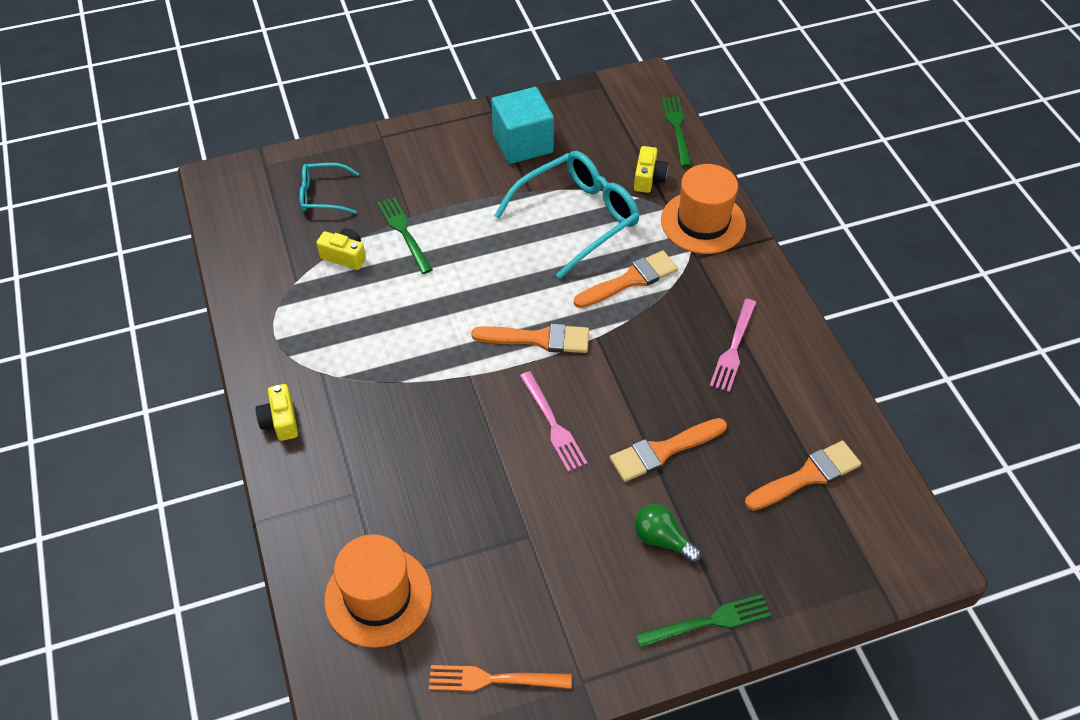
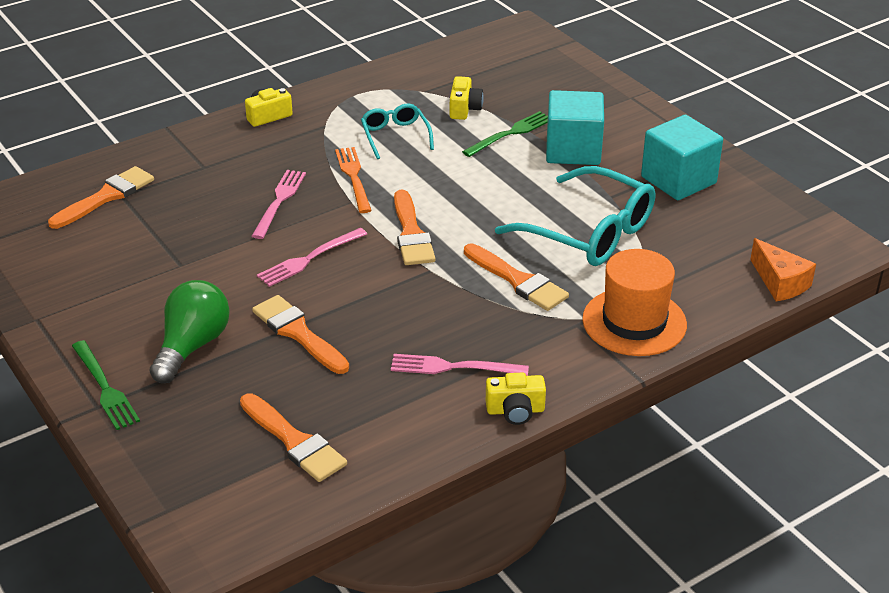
camera: 75 degrees right, 15 degrees down
(323, 195) = (533, 83): turquoise glasses -> turquoise glasses (395, 136)
(378, 596) = (106, 197): orange hat -> orange brush
(447, 434) = (279, 201): none -> pink fork
(450, 197) = (573, 150): none -> turquoise cube
(492, 679) = (34, 268): orange fork -> orange fork (353, 177)
(648, 178) = (680, 273): yellow camera -> yellow camera (515, 410)
(662, 539) = (192, 346): green light bulb -> green light bulb, size x1.52
(676, 128) = (780, 282): green fork -> orange cheese

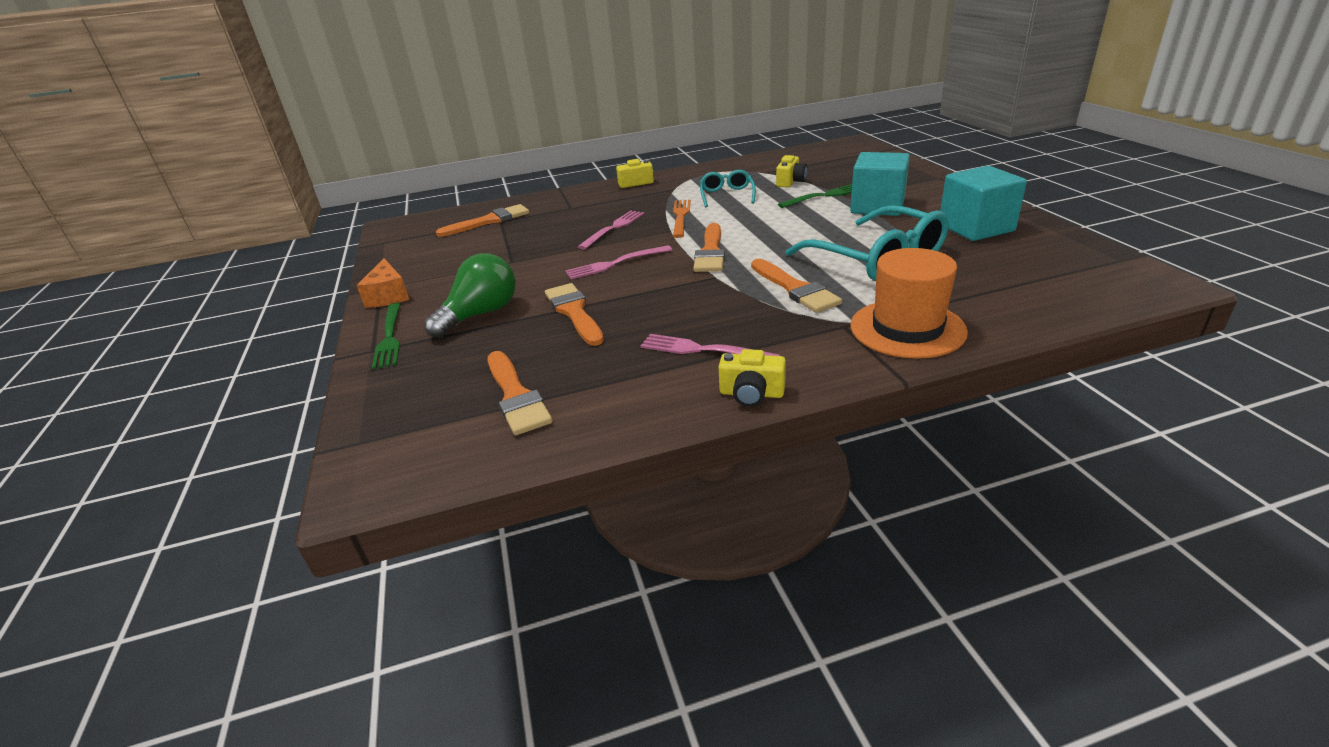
camera: 20 degrees right, 5 degrees down
(780, 282) = (1083, 308): orange cheese -> orange cheese (388, 296)

